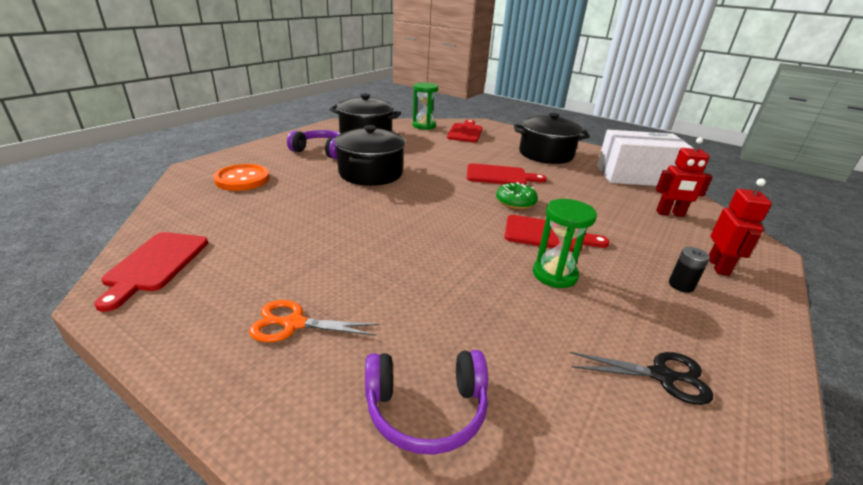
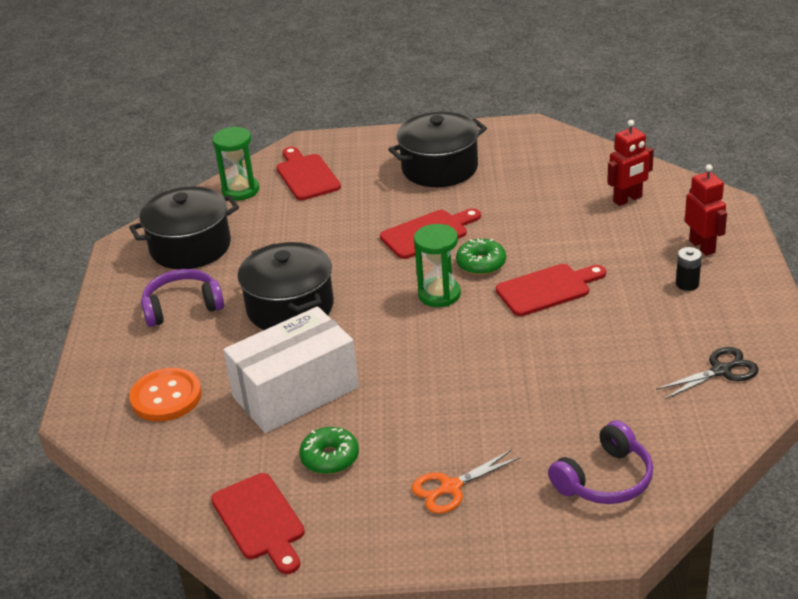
camera: 30 degrees left, 5 degrees up
(258, 253) = (330, 458): none -> green donut
(554, 274) = (590, 330): green hourglass -> green hourglass (439, 294)
(636, 176) = (560, 156): white box -> white box (295, 392)

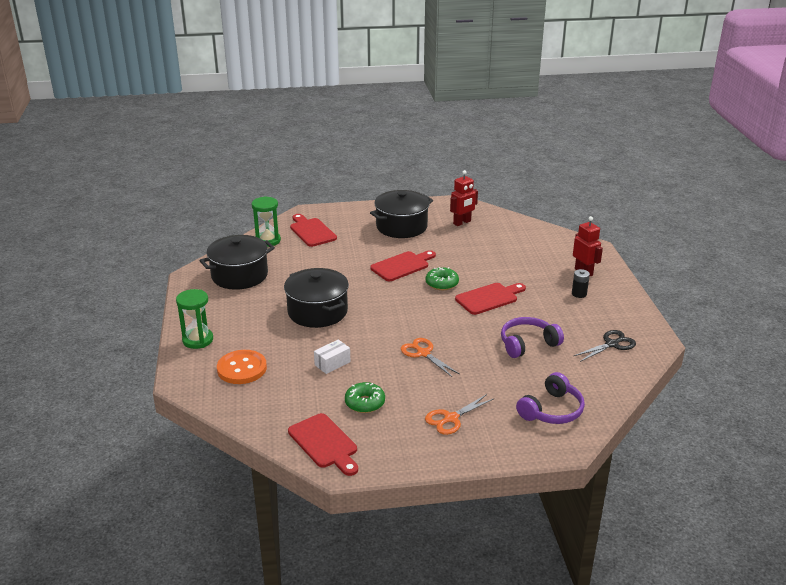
camera: 10 degrees left, 5 degrees down
(182, 307) = (241, 312): purple headphones -> purple headphones (527, 344)
(295, 392) = (332, 363): white box -> white box, size x0.41
(431, 379) = (423, 353): none -> orange scissors
(439, 294) = (418, 302): green hourglass -> green hourglass (198, 340)
(628, 199) = (530, 245): red robot -> red robot (462, 222)

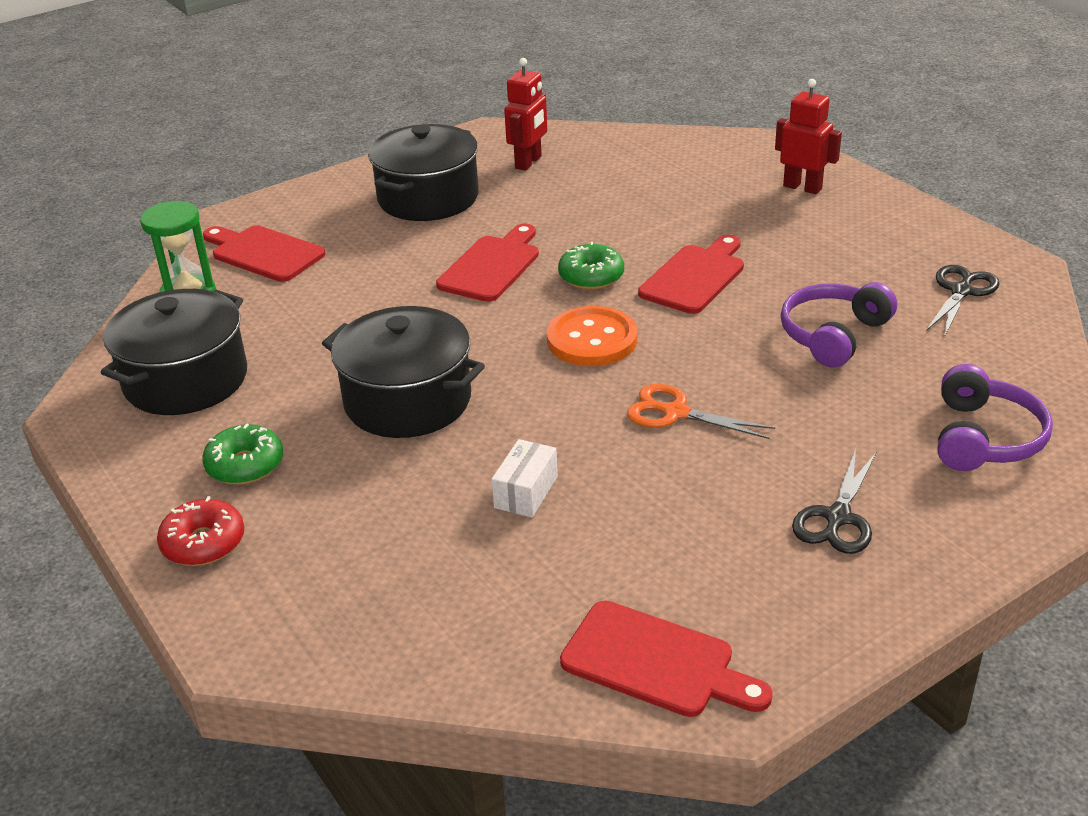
camera: 25 degrees left, 5 degrees up
(198, 340) = (203, 543): green hourglass -> red donut
(242, 368) = (351, 570): orange button -> orange button (592, 340)
(365, 403) = (658, 548): green donut -> green donut (245, 465)
(451, 418) = (838, 517): orange scissors -> black scissors
(579, 294) = (830, 225): black battery -> none

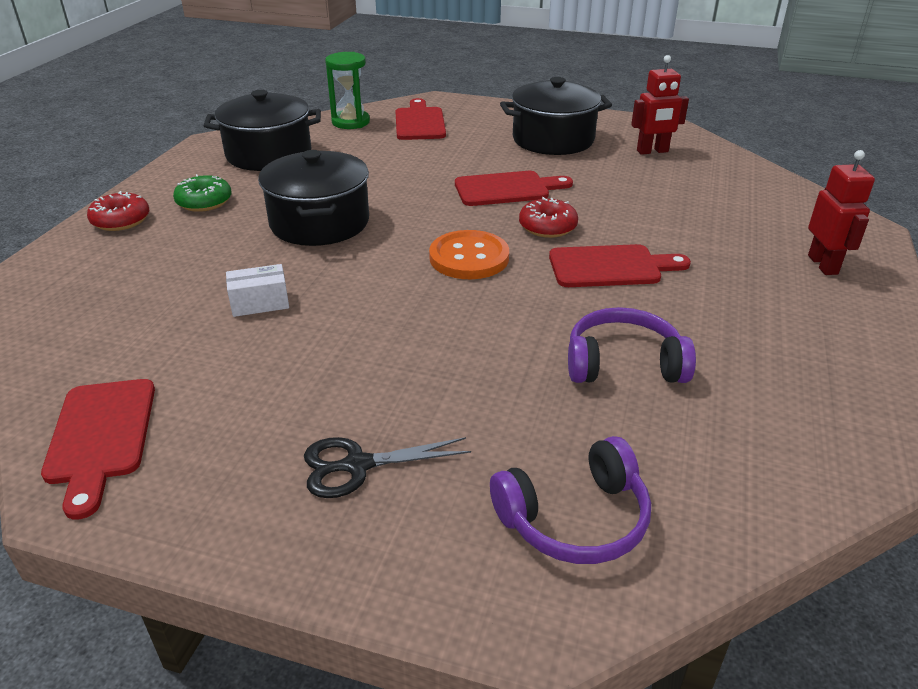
camera: 50 degrees right, 0 degrees up
(591, 276) = (547, 227): green donut -> red donut
(676, 413) = (418, 327): orange scissors -> none
(961, 291) = (804, 413): black scissors -> none

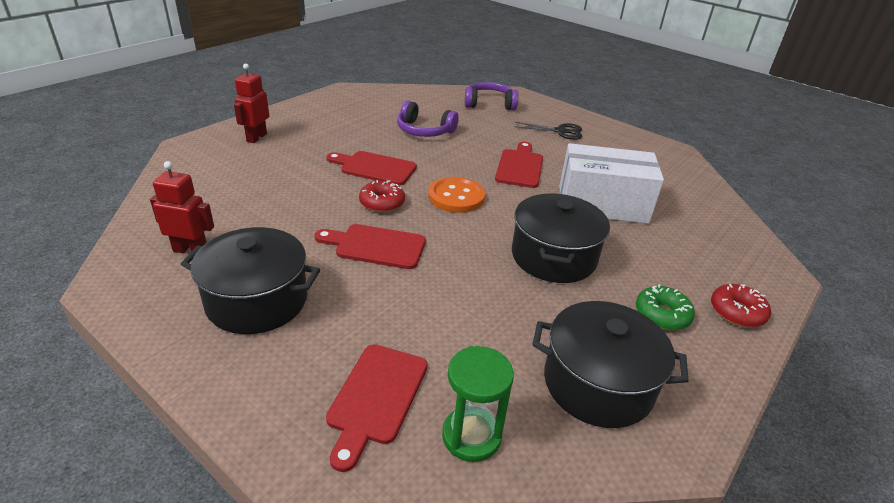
camera: 160 degrees left, 0 degrees up
(100, 437) = (672, 165): red cutting board -> red cutting board (520, 167)
(260, 303) = (602, 204): white box -> white box, size x2.41

